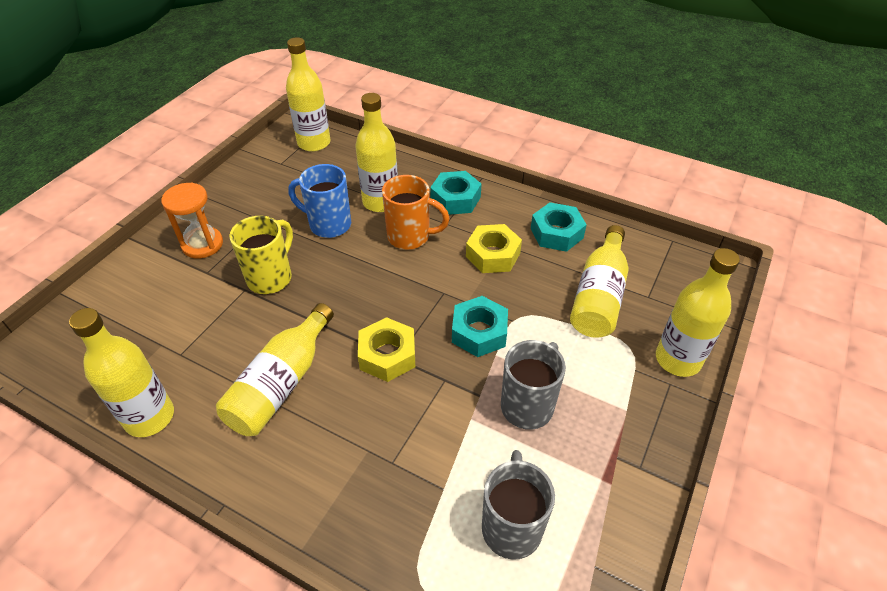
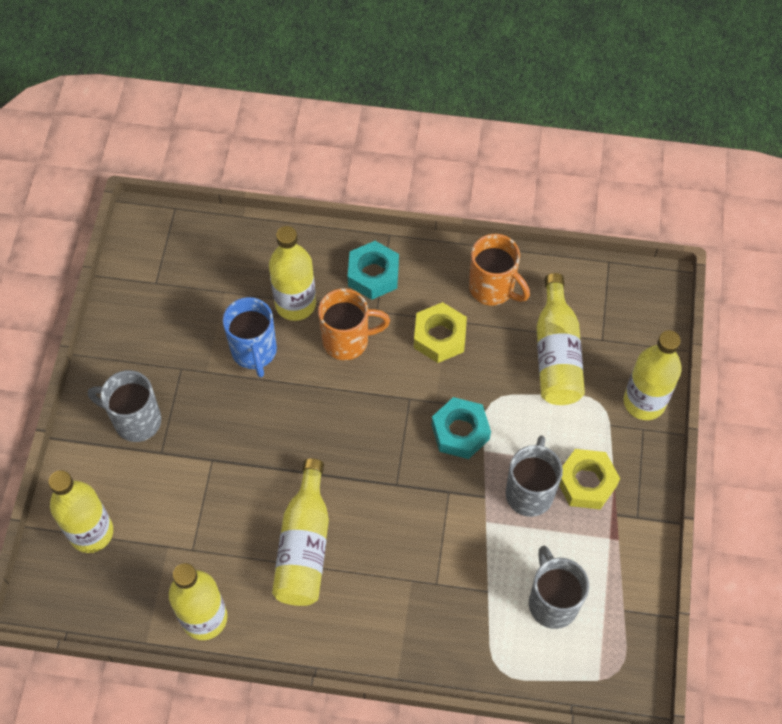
camera: 20 degrees left, 15 degrees up
(202, 244) = (135, 420): orange hourglass -> grey mug
(271, 277) = (230, 437): yellow mug -> none
(314, 143) = (177, 240): yellow bottle -> yellow bottle (91, 532)
(328, 224) = (254, 352): blue mug -> blue mug turned 105 degrees counterclockwise
(387, 355) = (386, 485): yellow nut -> yellow nut (586, 482)
(556, 233) = (493, 288): turquoise nut -> orange mug

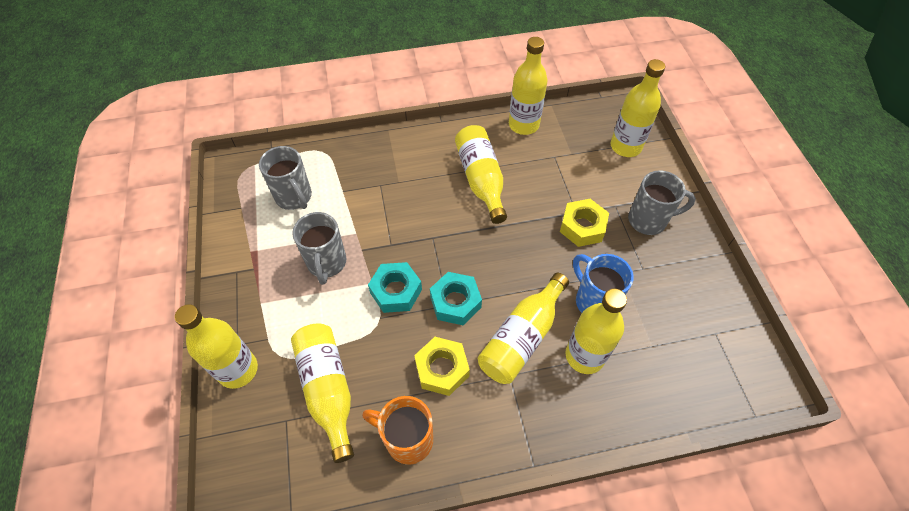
camera: 160 degrees right, 5 degrees down
(348, 340) = (522, 337): orange mug -> yellow bottle
(373, 275) = (529, 412): turquoise nut -> turquoise nut (455, 302)
(586, 482) = (282, 284): yellow nut -> yellow nut (582, 227)

